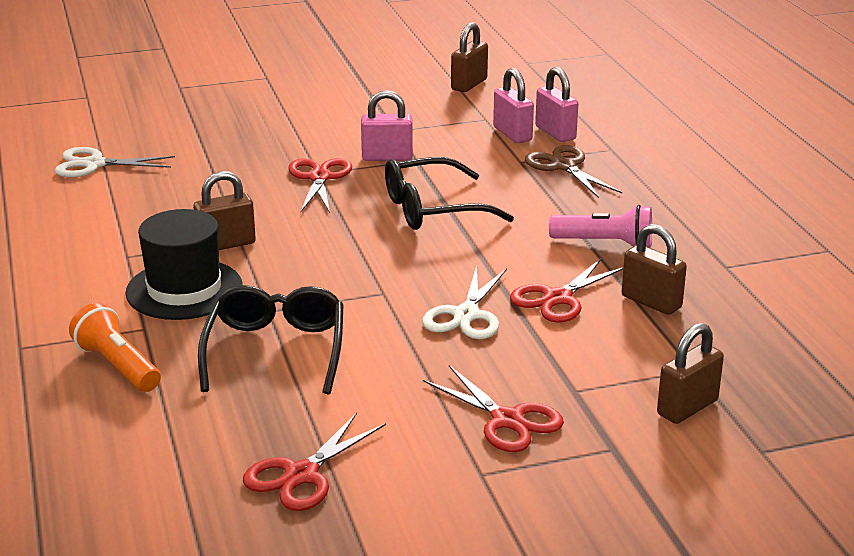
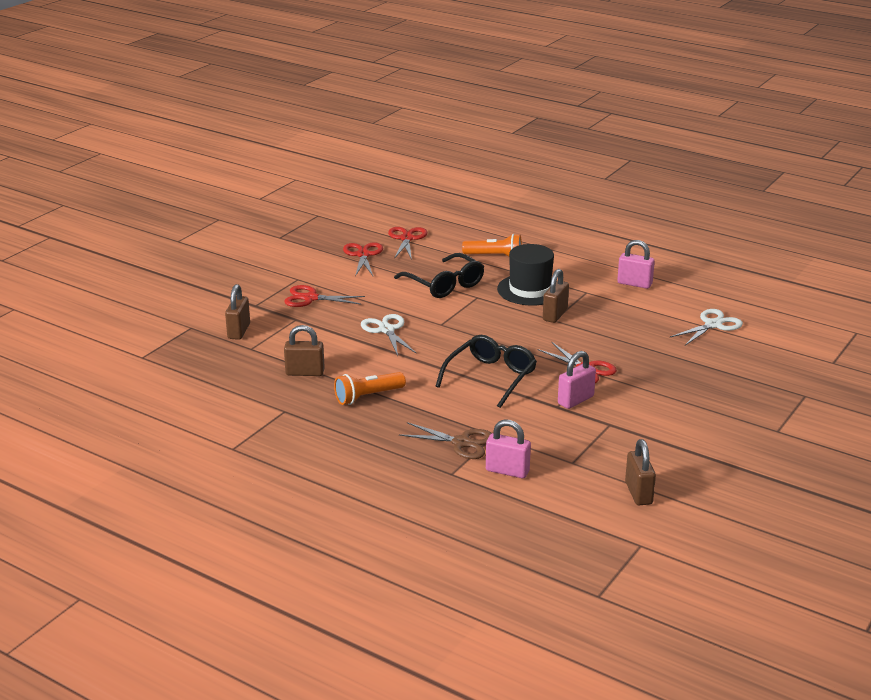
camera: 140 degrees right, 0 degrees up
(512, 134) = (533, 456): pink padlock -> pink padlock (634, 284)
(557, 298) = (354, 355): red scissors -> red scissors (407, 238)
(605, 243) = (368, 397): pink flashlight -> orange flashlight

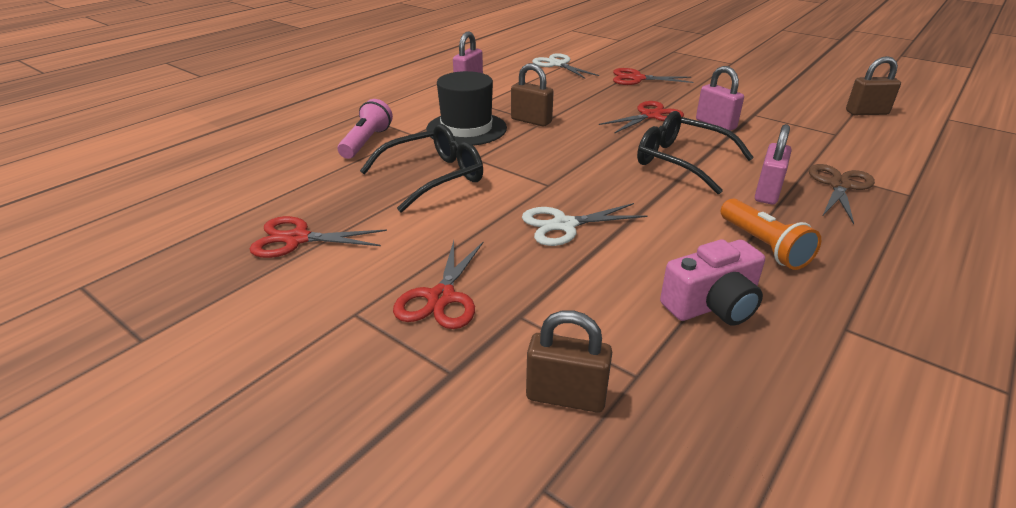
camera: 85 degrees left, 5 degrees up
(305, 373) = (712, 305): brown padlock -> pink camera
(407, 238) = (265, 199): red scissors -> red scissors (637, 78)
(495, 256) = (366, 142): orange flashlight -> pink flashlight
(507, 471) = (878, 164): pink padlock -> pink padlock (767, 193)

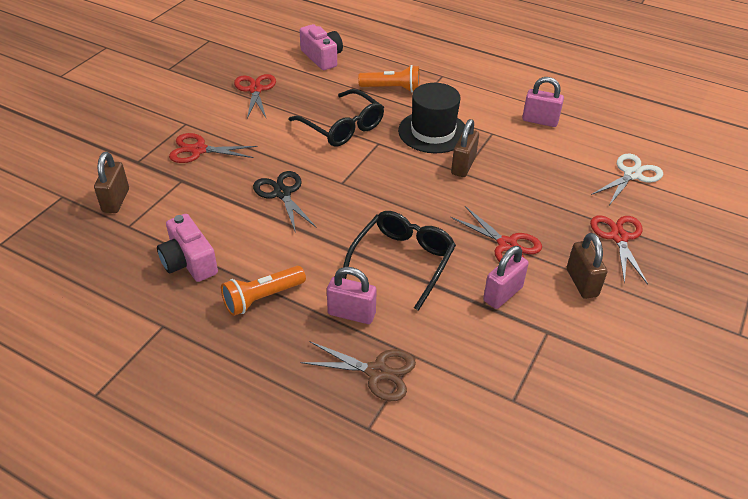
camera: 80 degrees right, 10 degrees up
(251, 181) = (322, 57): none -> pink camera
(366, 142) = (392, 88): pink flashlight -> orange flashlight
(564, 225) = (282, 193): white scissors -> black scissors
(866, 113) = (601, 453): brown padlock -> brown padlock (581, 282)

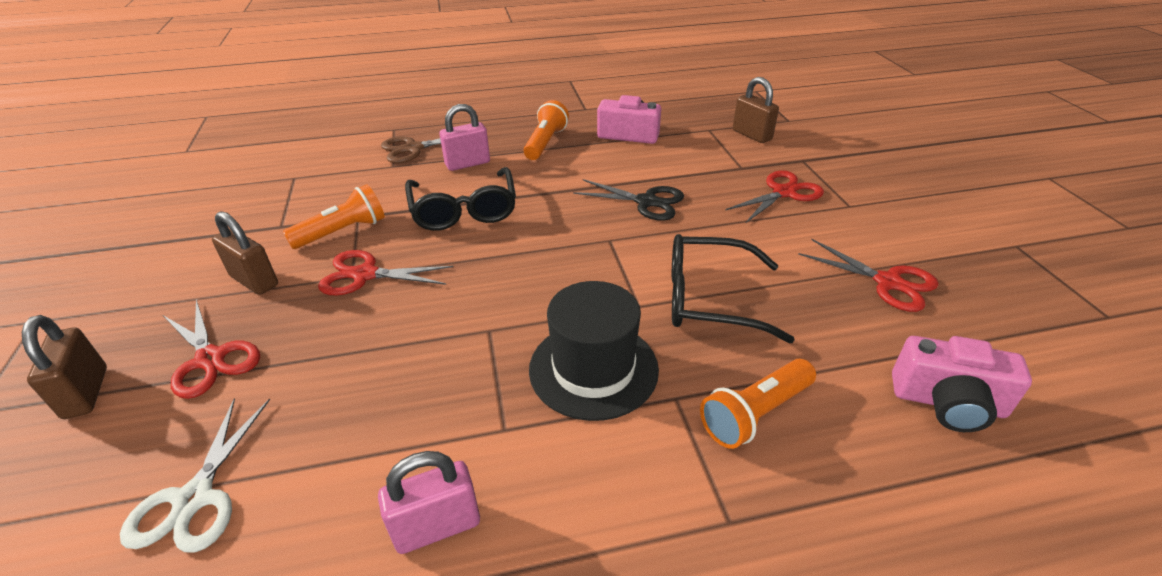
camera: 140 degrees right, 5 degrees down
(463, 166) = (496, 340): brown padlock -> brown padlock (86, 393)
(502, 294) = (342, 232): pink padlock -> orange flashlight

